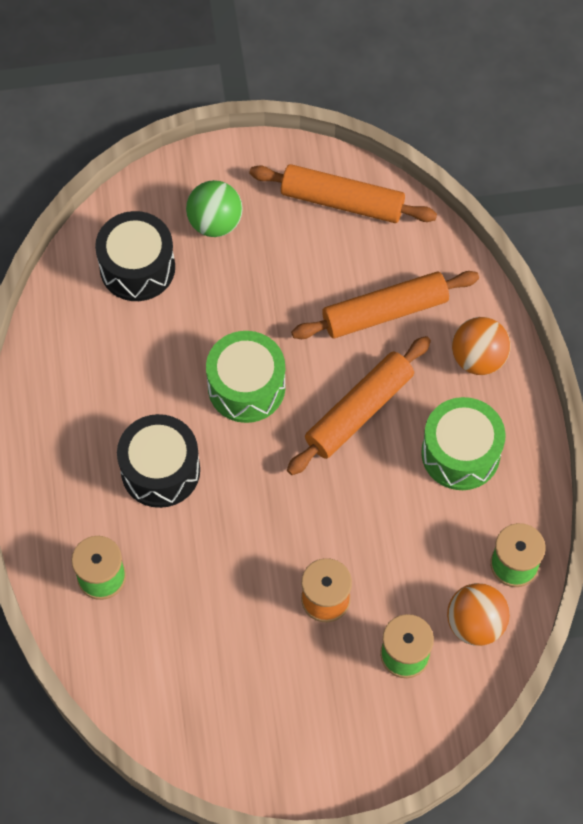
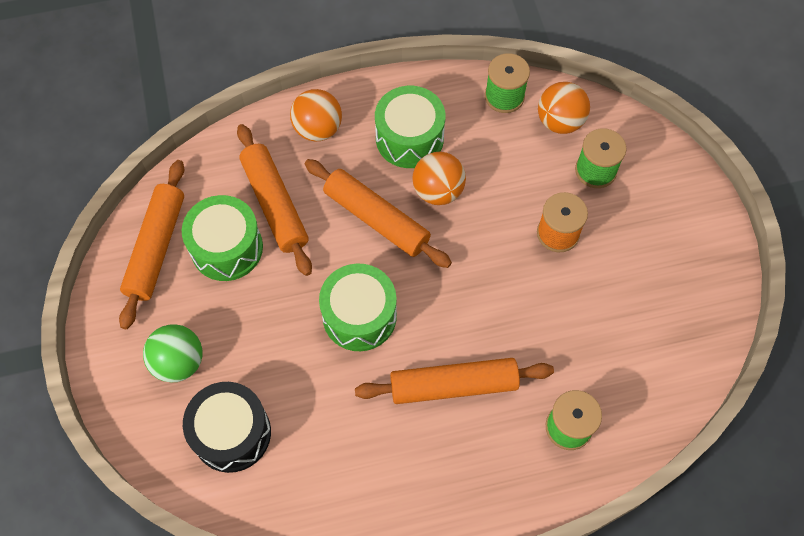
camera: 95 degrees left, 0 degrees up
(160, 470) = (453, 385): black drum -> orange rolling pin
(336, 265) = (227, 248): none -> green drum
(389, 477) = (438, 191): none -> orange ball

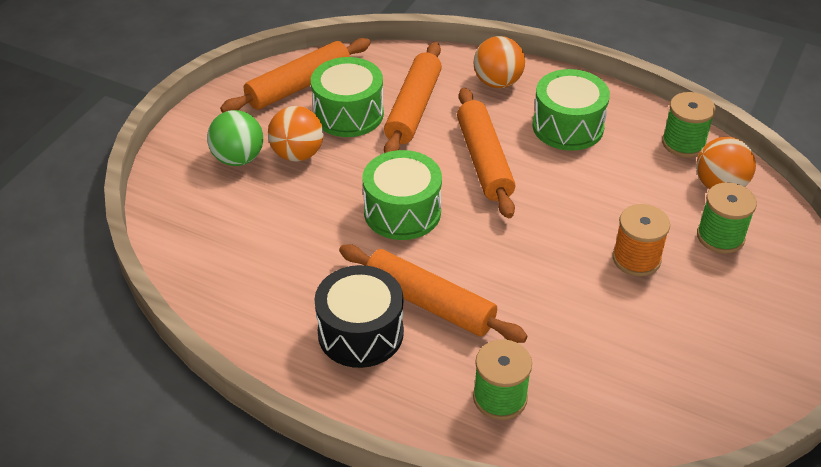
camera: 40 degrees right, 20 degrees down
(232, 433) = (226, 223): black drum -> black drum (360, 333)
(438, 191) = (556, 171): orange ball -> orange ball (297, 154)

